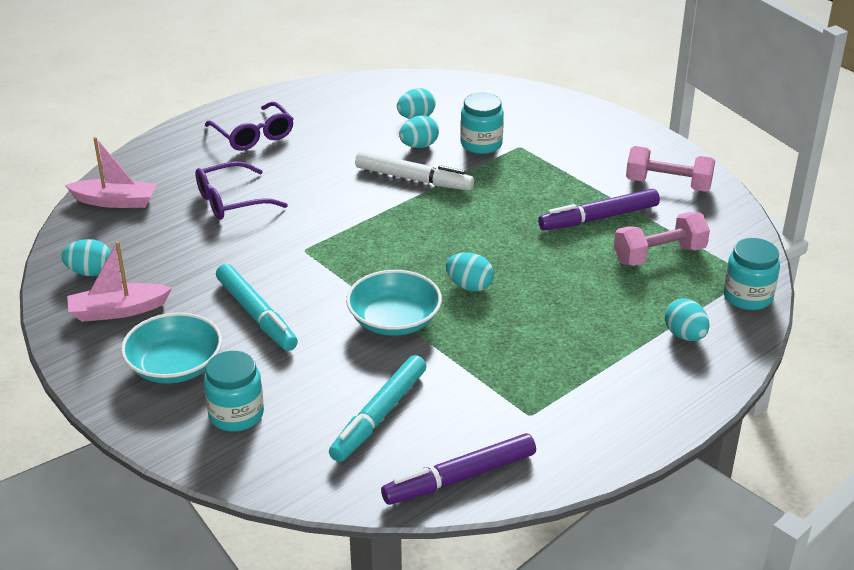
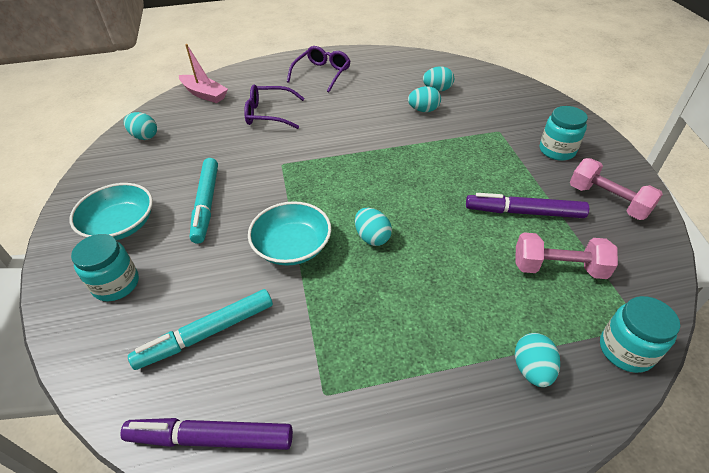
camera: 30 degrees right, 10 degrees up
(118, 311) = (131, 169): pink boat -> none
(253, 135) = (322, 74): purple glasses -> purple glasses turned 150 degrees counterclockwise
(413, 179) = (400, 134): white marker -> none
(481, 144) = (470, 121): turquoise jar -> turquoise jar (557, 150)

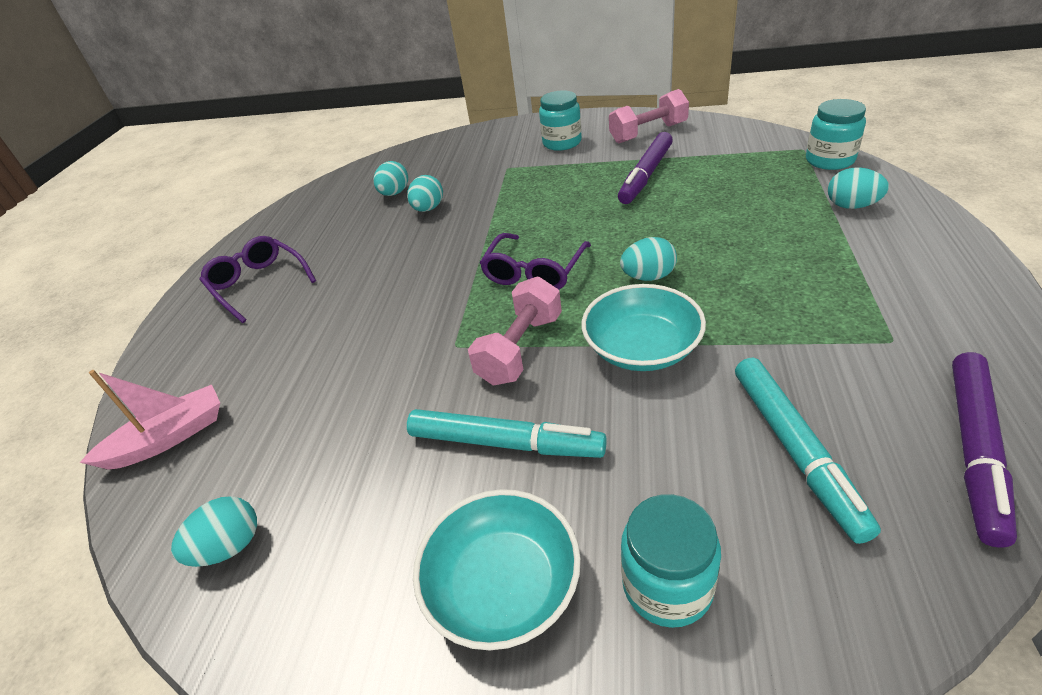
camera: 65 degrees left, 5 degrees down
(269, 114) = (314, 351): purple glasses -> purple glasses (534, 272)
(558, 268) = (729, 172): pink dumbbell -> pink dumbbell (520, 349)

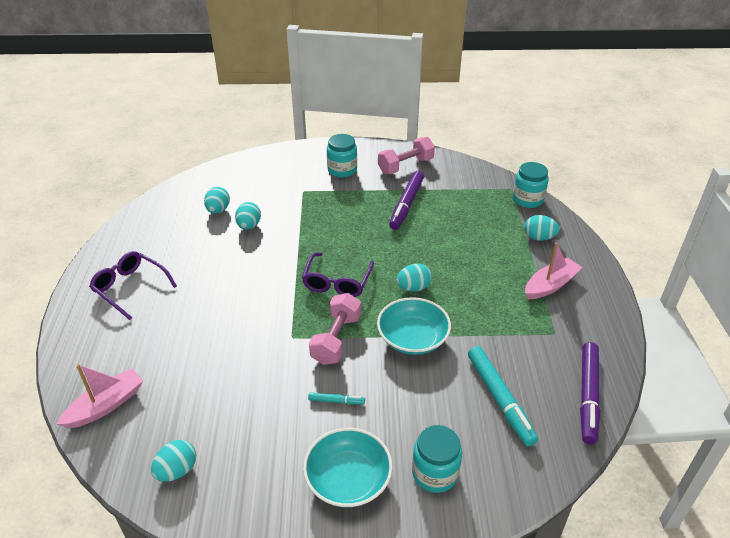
camera: 15 degrees left, 0 degrees up
(505, 443) = (336, 401): turquoise marker -> turquoise marker, size x0.47
(878, 269) = (550, 285): none -> pink boat

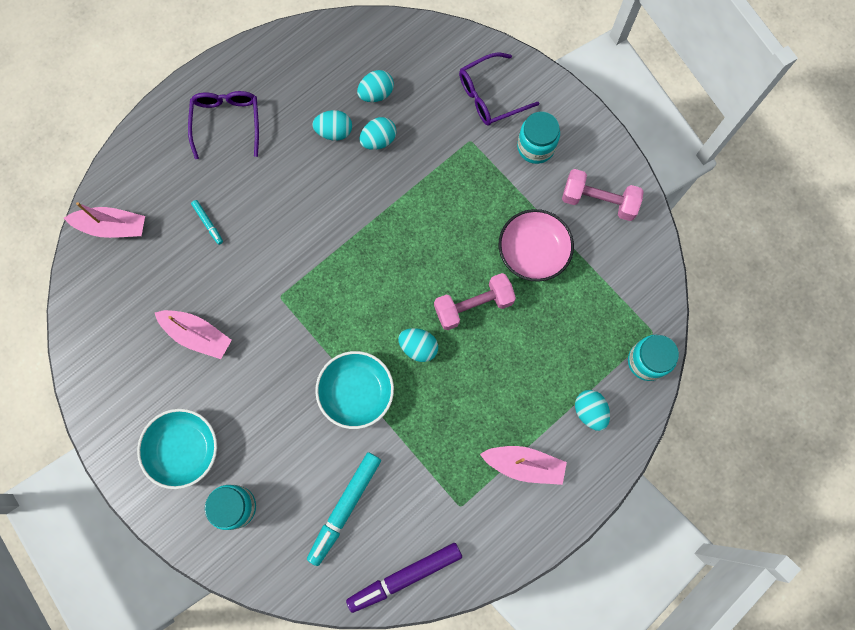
camera: 50 degrees right, 35 degrees up
(177, 470) = (102, 328): turquoise egg -> turquoise egg (334, 131)
(262, 406) = (197, 335): none -> pink boat
(336, 339) = (305, 333): pink dumbbell -> pink dumbbell (473, 306)
(336, 401) = (244, 385): turquoise marker -> turquoise marker (208, 223)
(337, 282) = (371, 278): purple glasses -> purple glasses (490, 96)
(406, 205) = (533, 251): purple marker -> pink bowl

